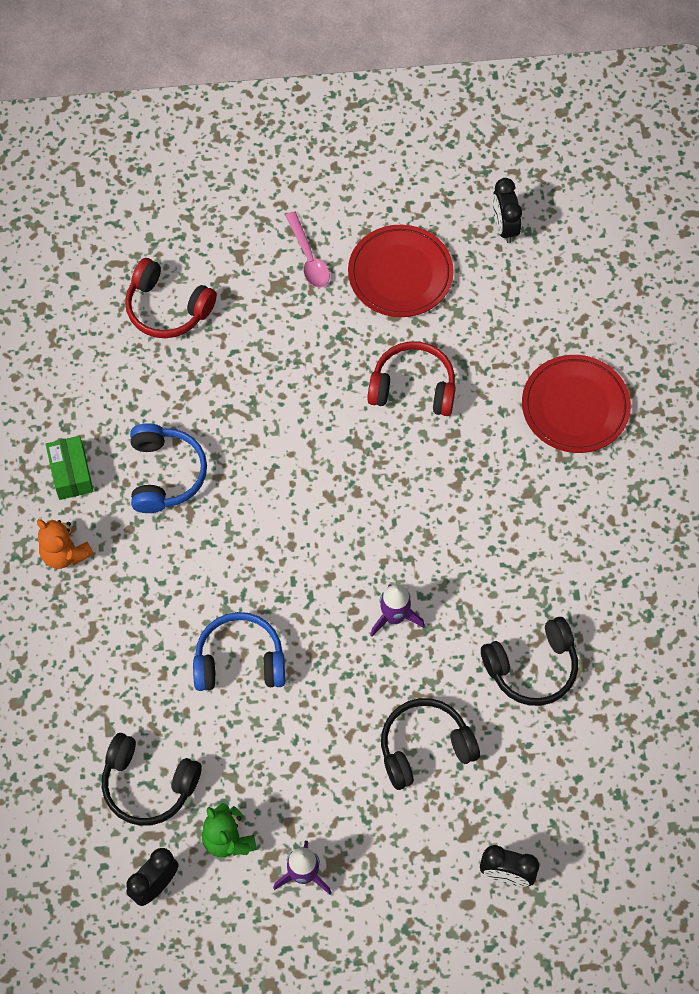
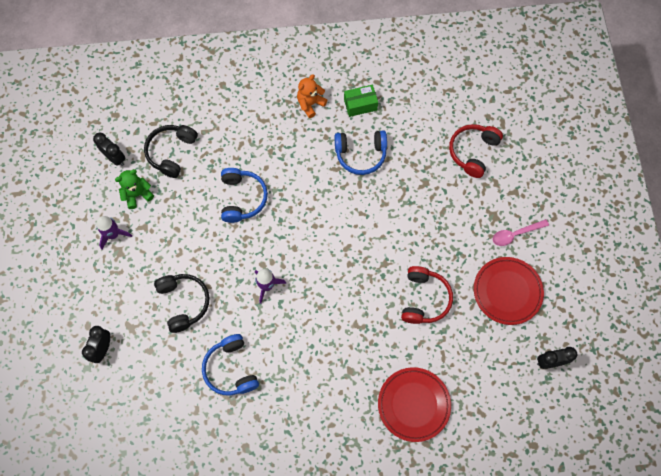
camera: 90 degrees right, 5 degrees up
(532, 667) = (231, 369): black headphones -> blue headphones

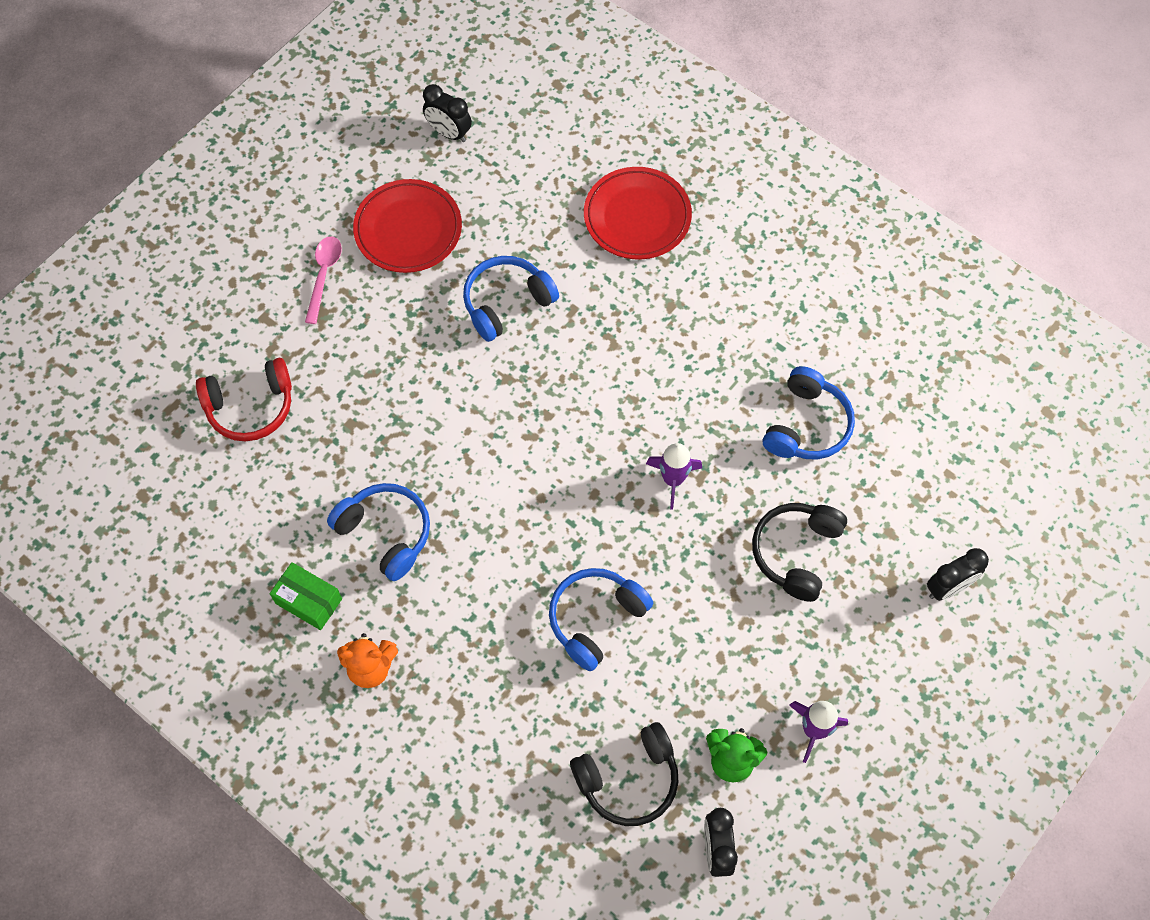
camera: 135 degrees left, 5 degrees down
(424, 299) = (506, 303): red headphones -> blue headphones
(515, 234) = (324, 275): pink spoon -> pink spoon turned 105 degrees counterclockwise

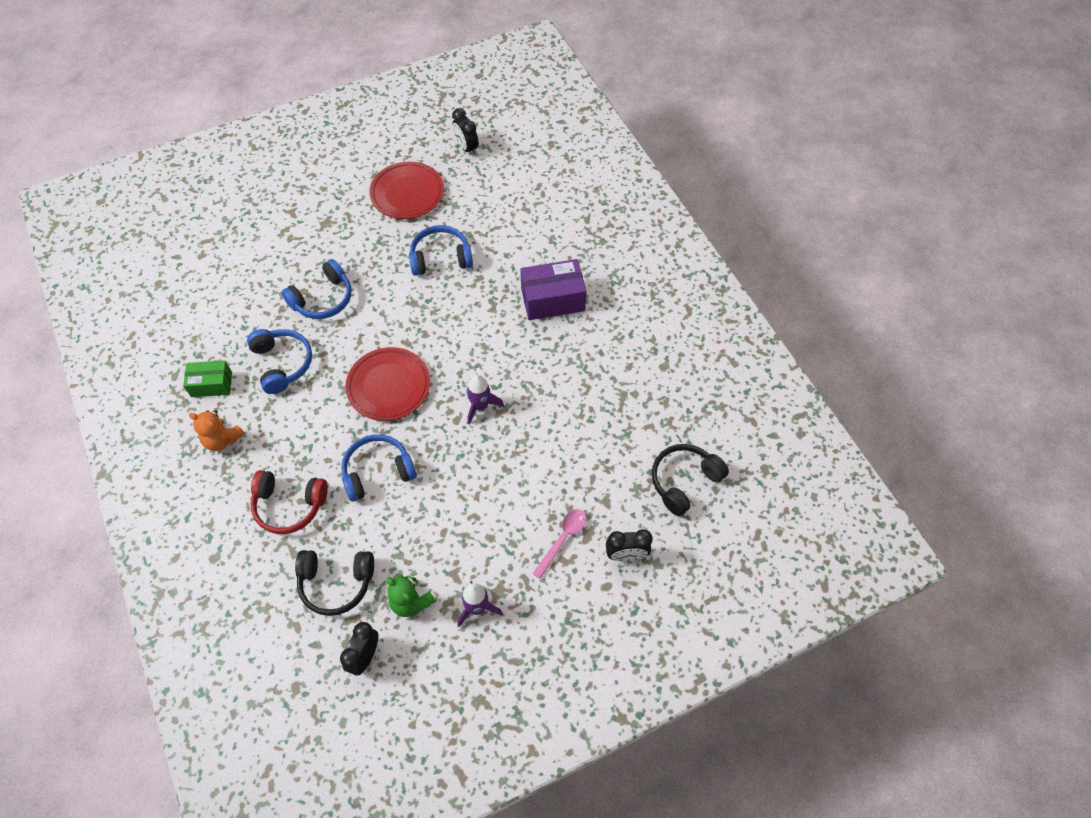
camera: 25 degrees right, 5 degrees down
(250, 407) = (251, 258): red headphones -> red headphones (289, 505)
(308, 601) = (211, 384): green box -> green box turned 60 degrees counterclockwise
(324, 275) = (341, 201): pink spoon -> pink spoon (563, 539)
(637, 217) = (554, 238): red plate -> red plate (389, 386)
(682, 301) = (552, 299): none -> purple box
(796, 552) = (534, 486): black headphones -> black headphones (684, 481)
(807, 425) = (589, 409): blue headphones -> blue headphones (323, 299)

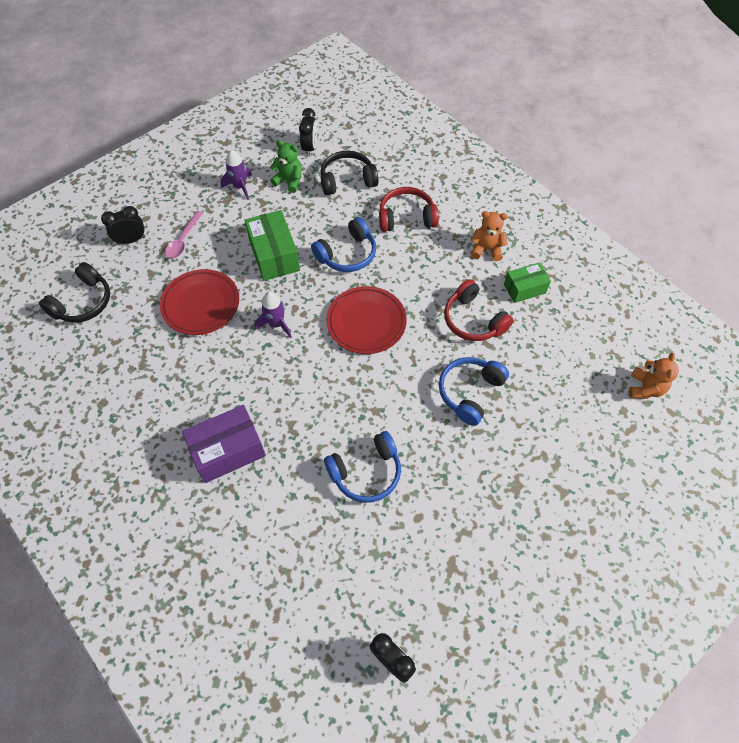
camera: 165 degrees right, 0 degrees up
(169, 268) = (645, 388): none -> orange teddy bear
(282, 364) = (473, 320): blue headphones -> red headphones
(407, 193) = (440, 556): red plate -> red plate (201, 304)
(461, 490) = (274, 255): none -> green box

